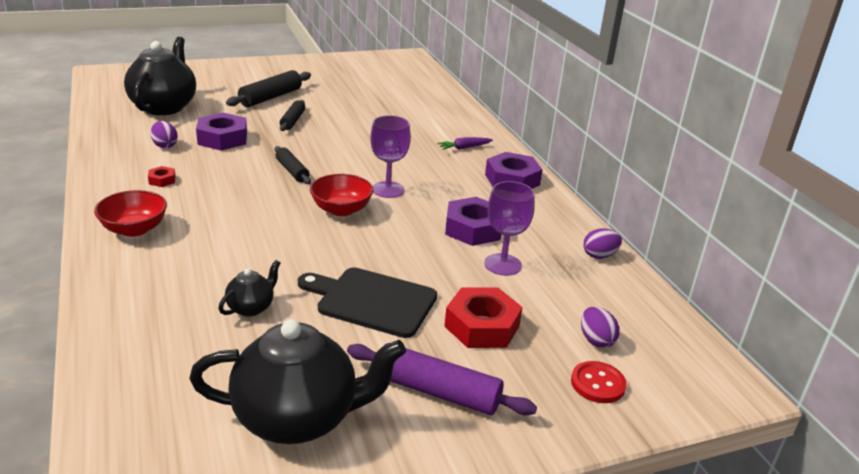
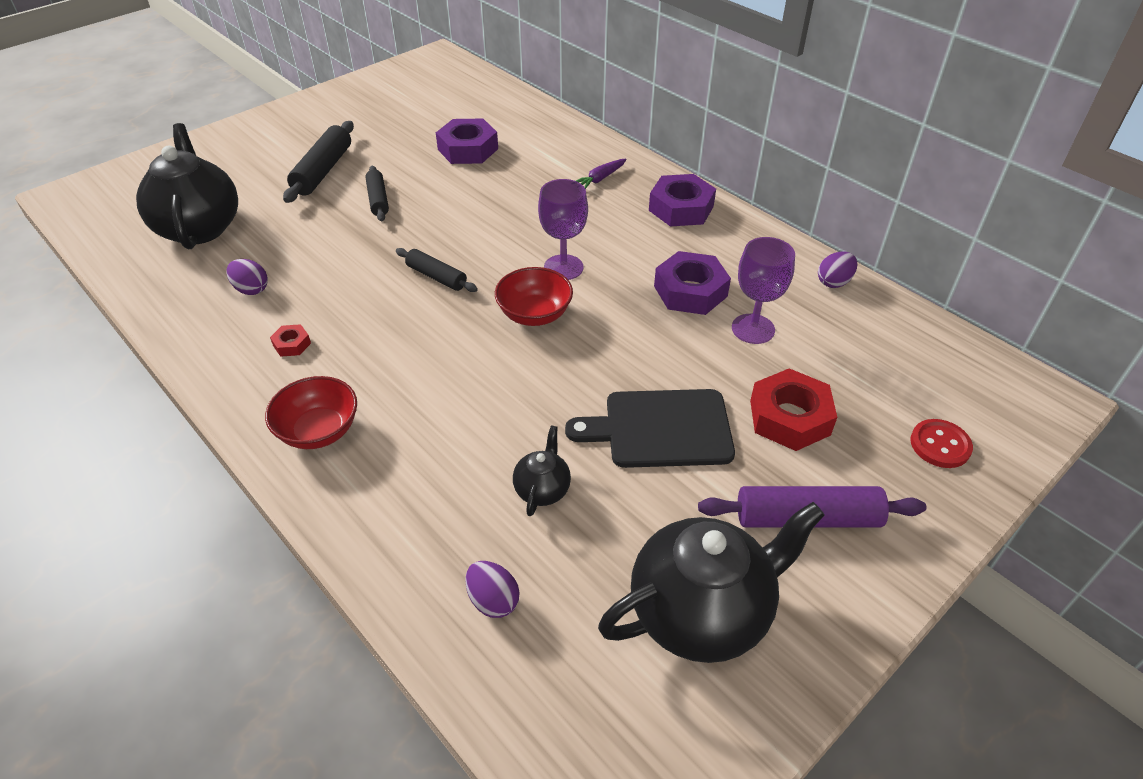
camera: 20 degrees left, 15 degrees up
(222, 138) = (315, 254): purple nut -> purple nut (468, 149)
(596, 340) = (903, 392): purple egg -> purple egg (493, 600)

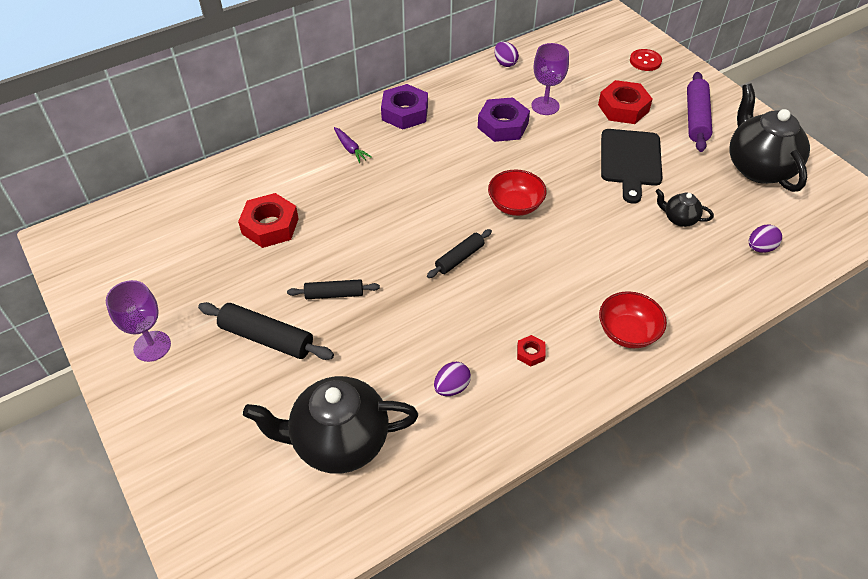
camera: 80 degrees left, 5 degrees up
(468, 149) = (270, 226): purple nut -> red nut
(563, 267) = (463, 184): purple goblet -> purple goblet (152, 346)

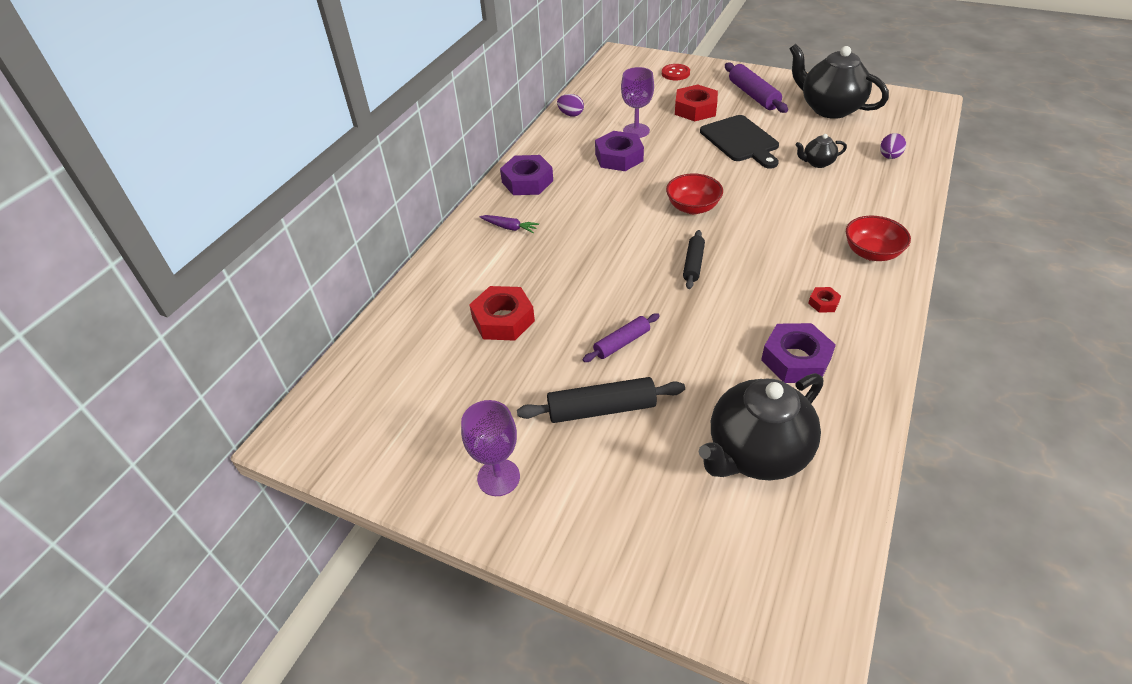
camera: 30 degrees left, 5 degrees down
(334, 294) = (622, 343): black rolling pin -> purple rolling pin
(451, 387) = (795, 359): purple egg -> purple nut

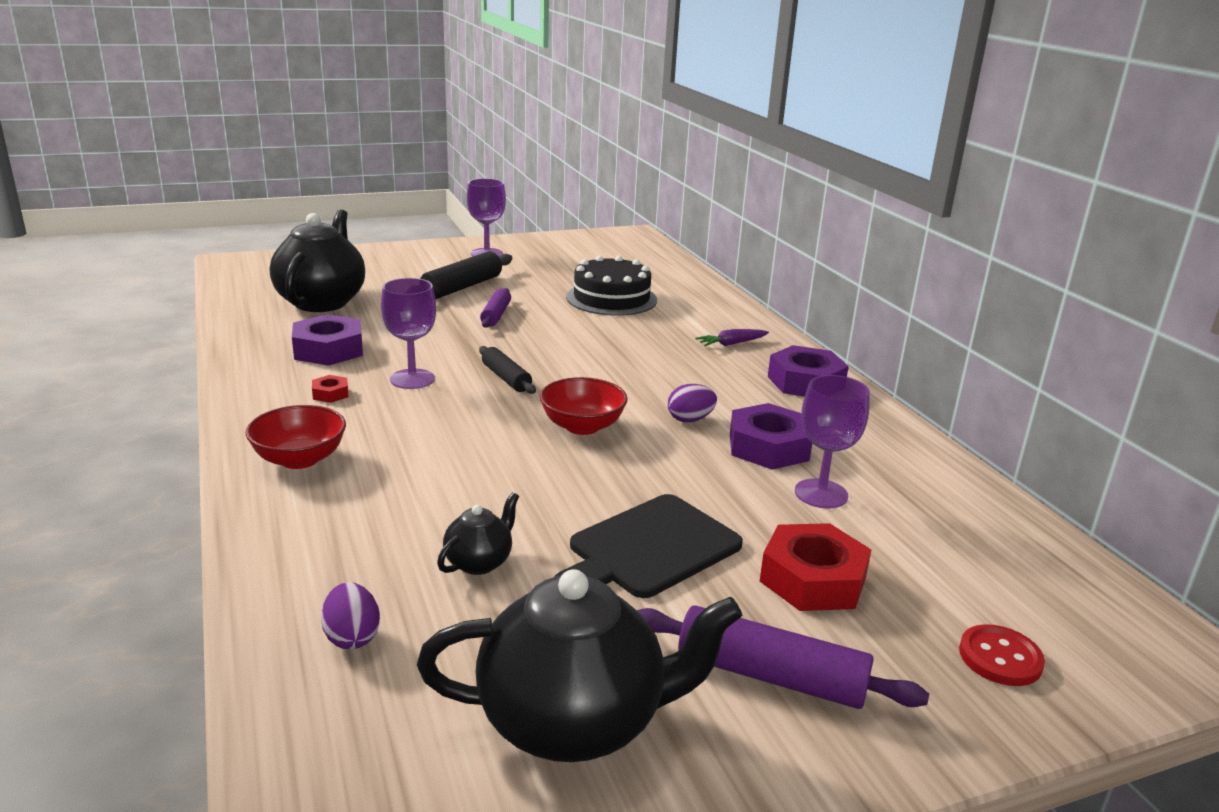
camera: 130 degrees right, 20 degrees down
(503, 319) = (611, 298): red nut -> black cake
(571, 114) = (951, 478): purple egg -> purple egg (690, 419)
(741, 141) = (649, 548): black cutting board -> black cutting board turned 60 degrees counterclockwise
(756, 292) = (412, 379): none -> purple goblet

